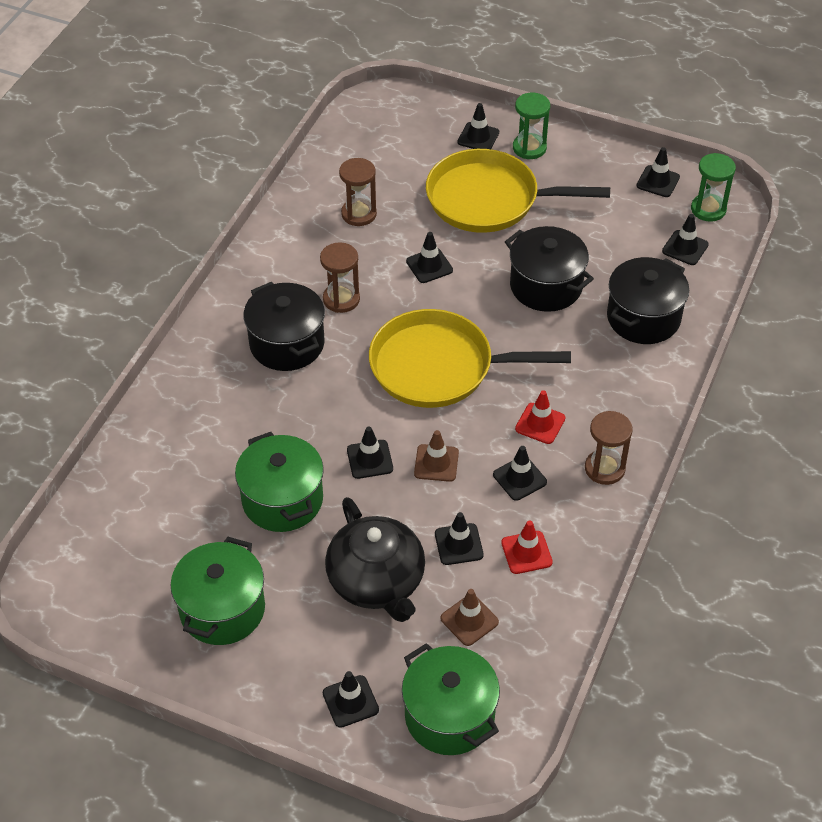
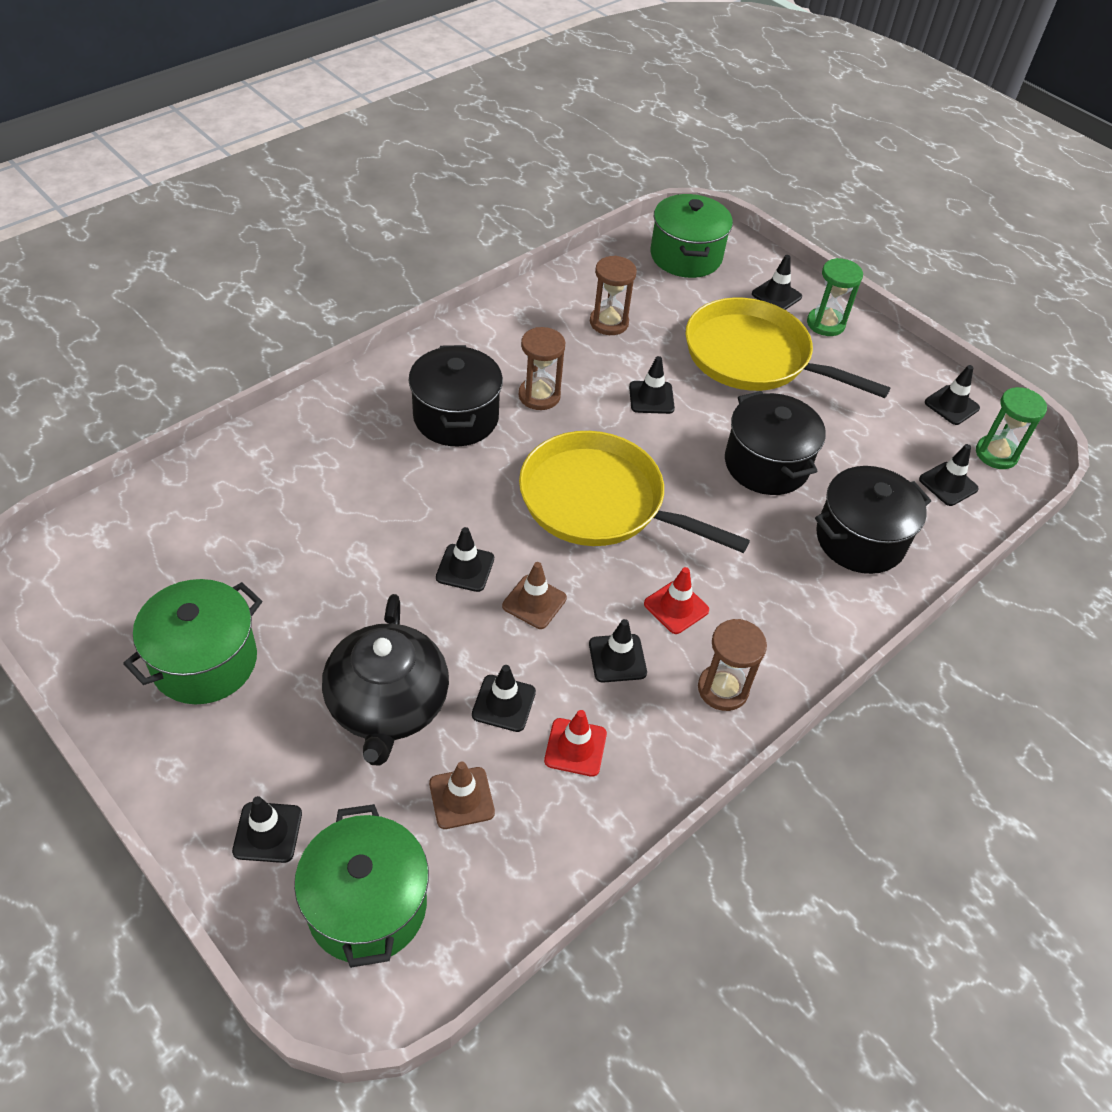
camera: 20 degrees right, 0 degrees up
(282, 500) = (346, 572): green pot -> green pot (686, 256)

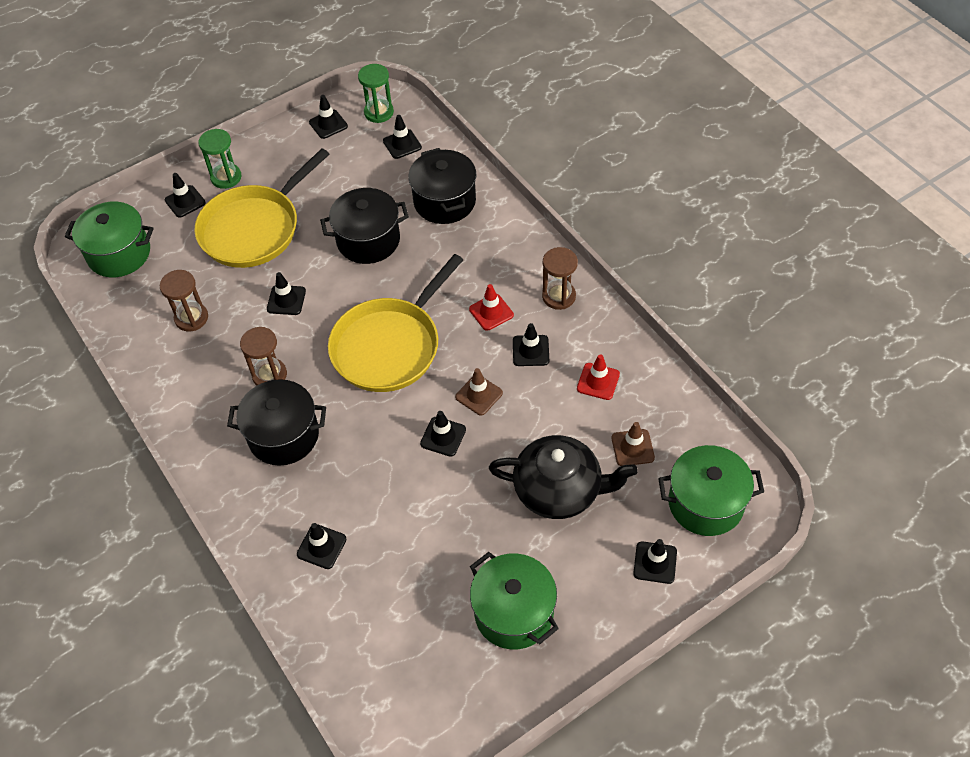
camera: 75 degrees left, 5 degrees up
(503, 703) = (562, 419): black traffic cone -> black traffic cone (321, 546)

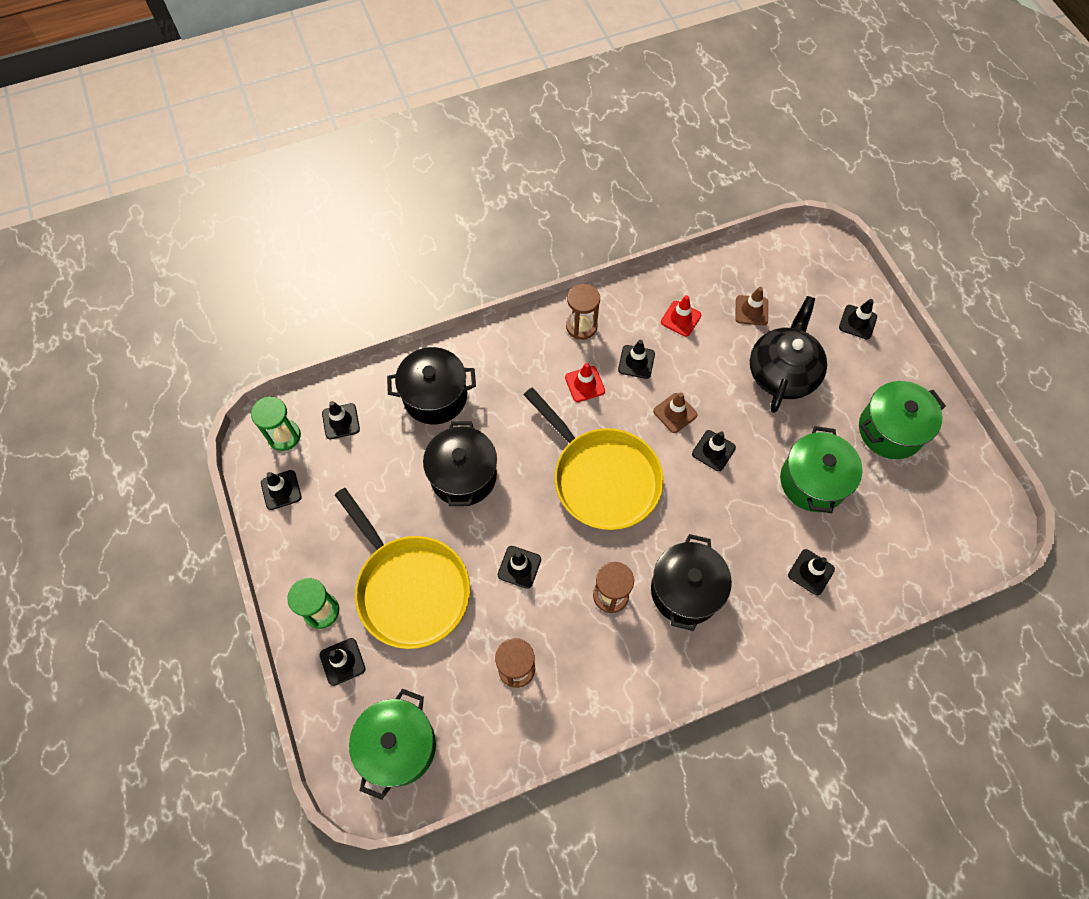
camera: 80 degrees left, 10 degrees up
(705, 503) = (810, 275): green pot -> green pot (812, 481)

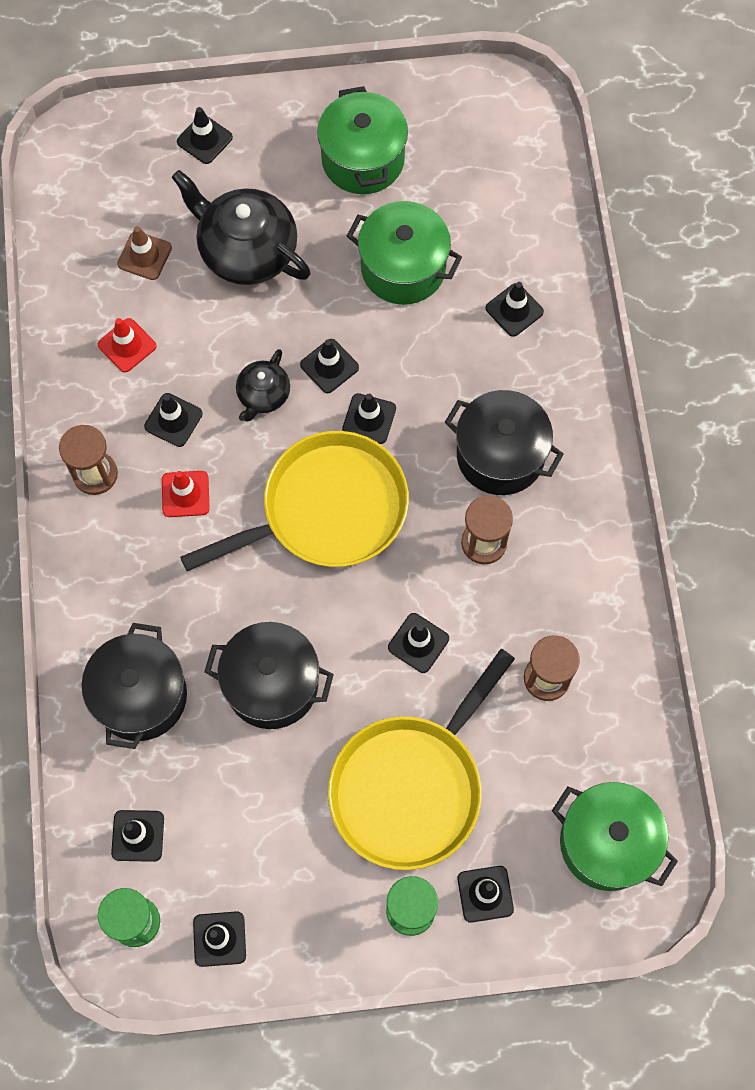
camera: 75 degrees left, 5 degrees up
(410, 589) = (410, 787): yellow pan -> yellow pan turned 150 degrees clockwise
(675, 413) = (263, 395): brown traffic cone -> black teapot
(682, 488) = (369, 419): none -> black traffic cone

